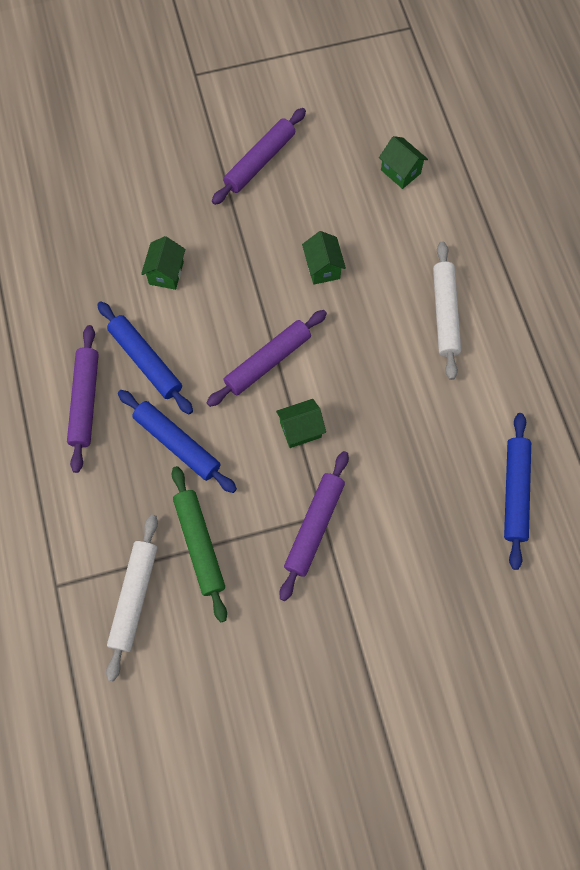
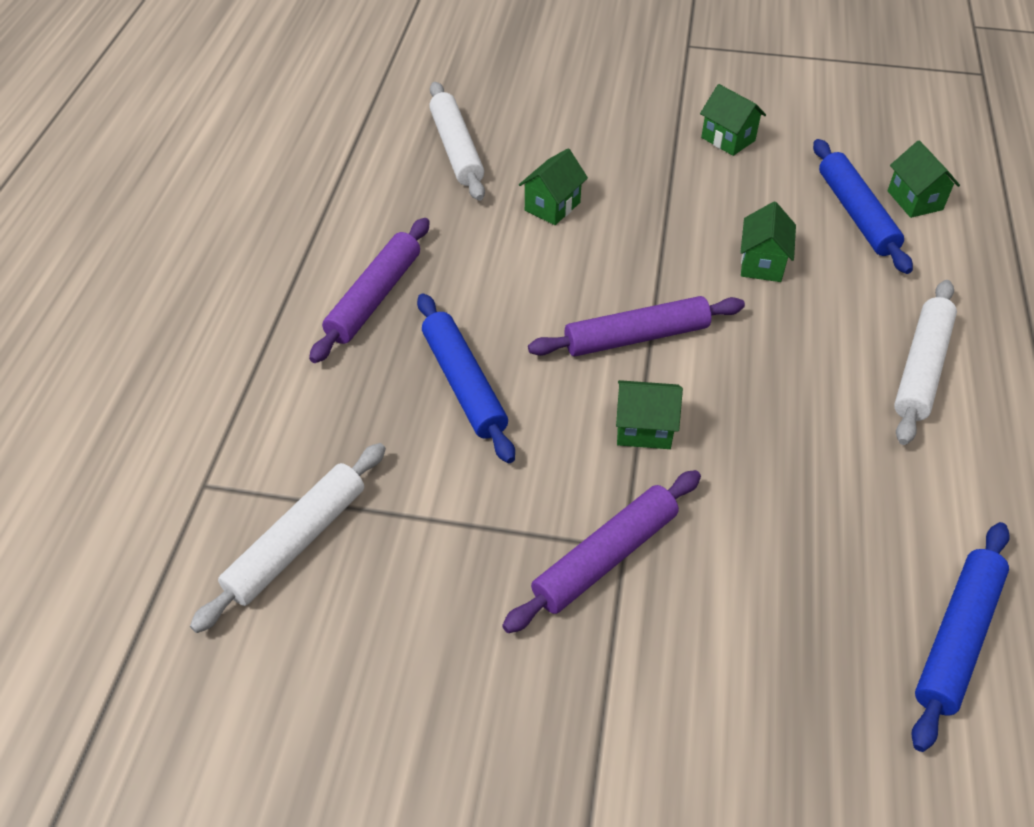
camera: 25 degrees right, 20 degrees down
(74, 246) = (456, 149): none -> white rolling pin
(145, 361) = (475, 283): blue rolling pin -> blue rolling pin (856, 214)
(199, 544) = (426, 513): green rolling pin -> none
(259, 161) = (728, 139): purple rolling pin -> green house

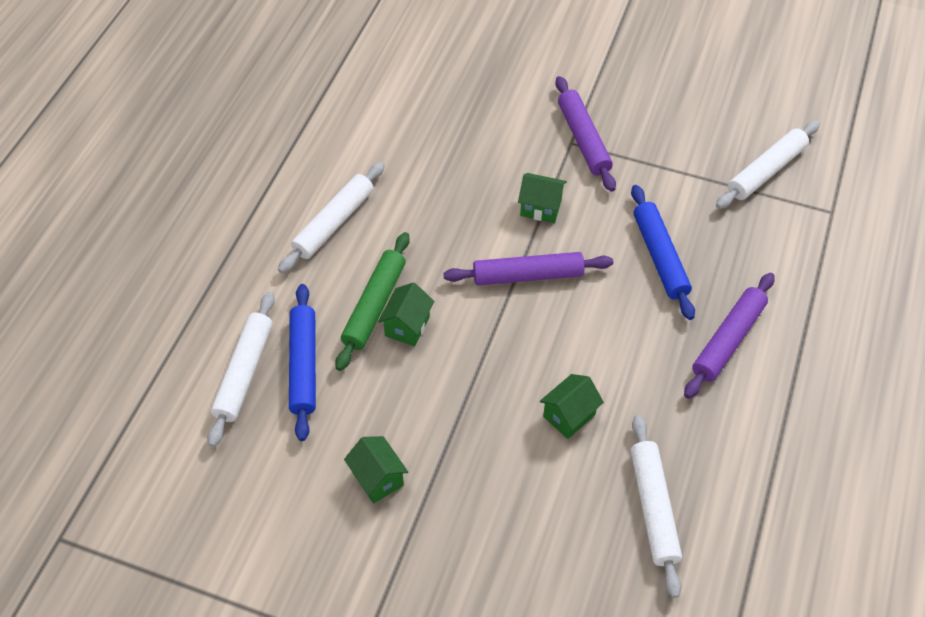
camera: 170 degrees left, 5 degrees up
(605, 557) = (583, 139): purple rolling pin -> purple rolling pin turned 75 degrees counterclockwise
(811, 279) = (374, 305): none -> green rolling pin
(914, 200) = (244, 373): green house -> white rolling pin
(956, 638) = (406, 79): blue rolling pin -> none

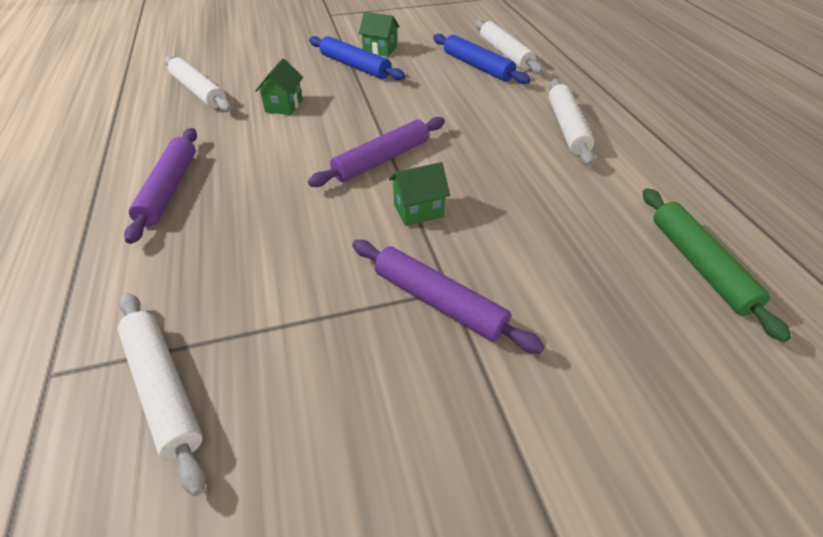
camera: 145 degrees right, 10 degrees down
(374, 305) = (473, 102): green rolling pin -> green rolling pin (699, 265)
(407, 326) = (439, 102): green house -> none
(660, 256) = (268, 223): blue rolling pin -> blue rolling pin (355, 66)
(766, 171) = (164, 389): white rolling pin -> white rolling pin turned 45 degrees counterclockwise

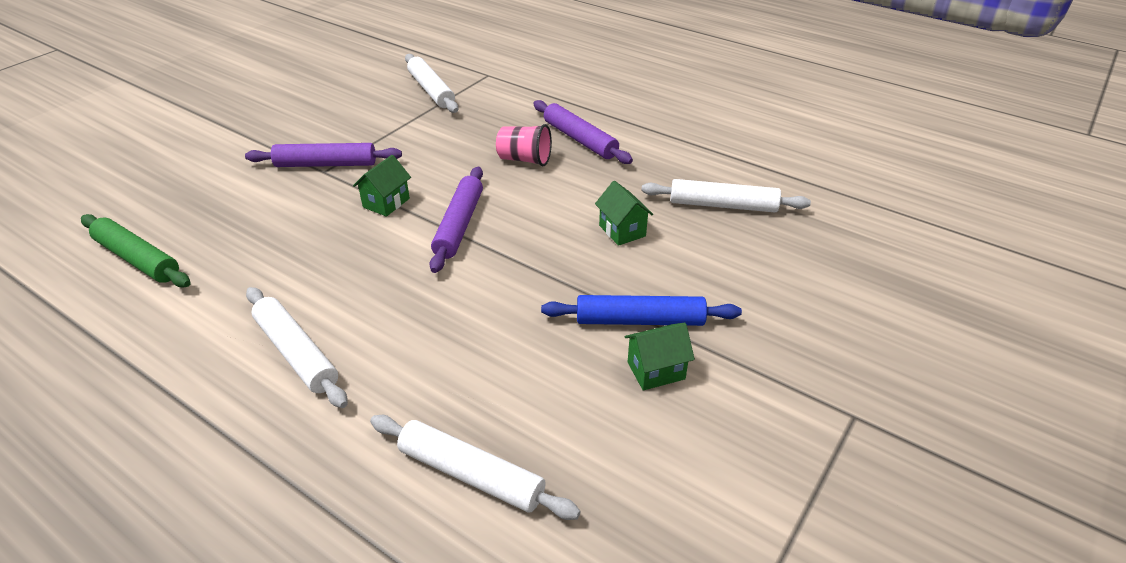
camera: 140 degrees right, 5 degrees down
(164, 389) = (431, 90): white rolling pin -> white rolling pin turned 45 degrees clockwise
(247, 193) = (524, 159): none -> pink cup
(477, 66) = (487, 412): blue rolling pin -> none

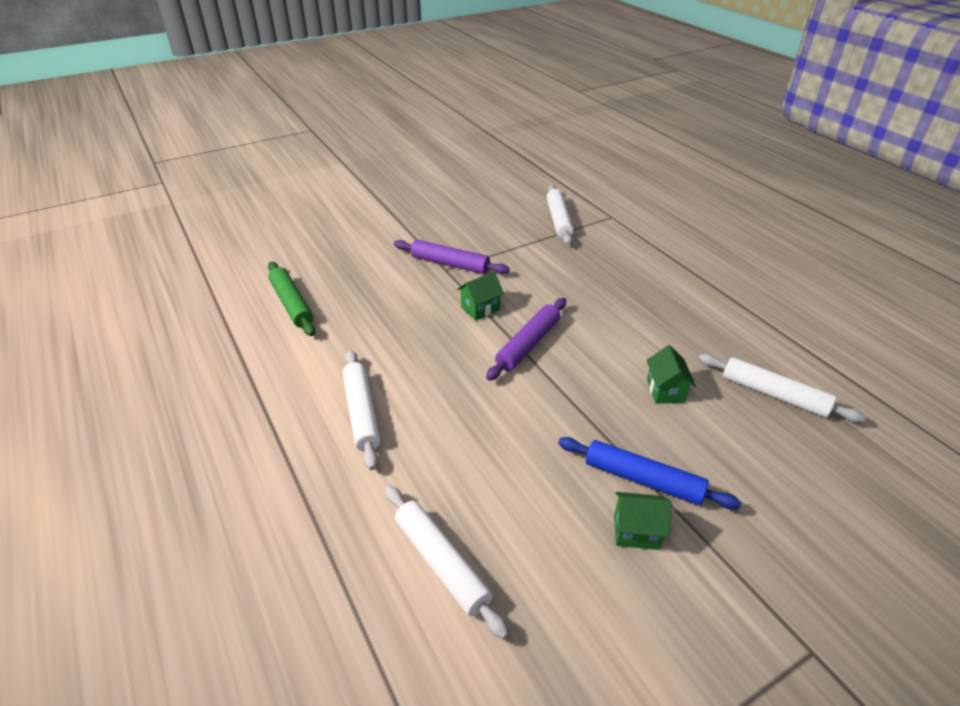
camera: 25 degrees right, 0 degrees up
(524, 159) = (608, 301): pink cup -> none
(580, 139) = (665, 295): purple rolling pin -> none

